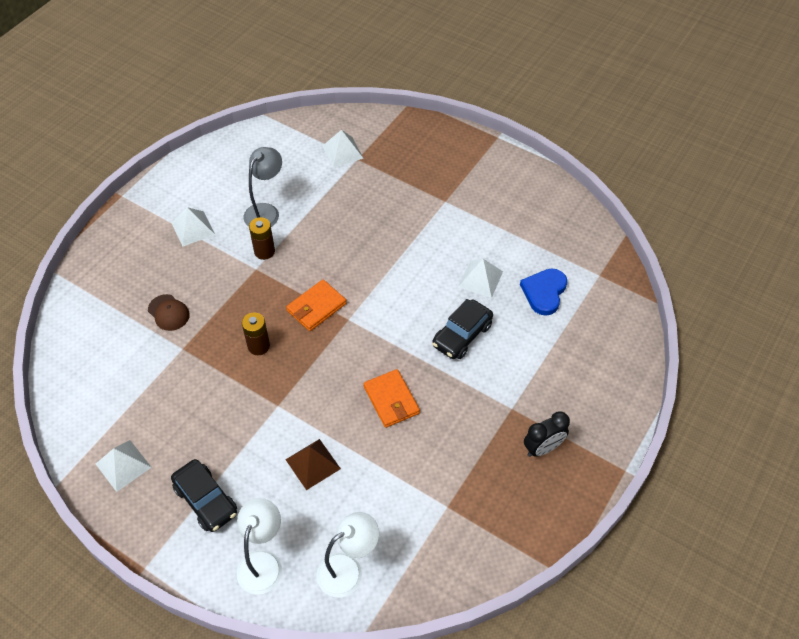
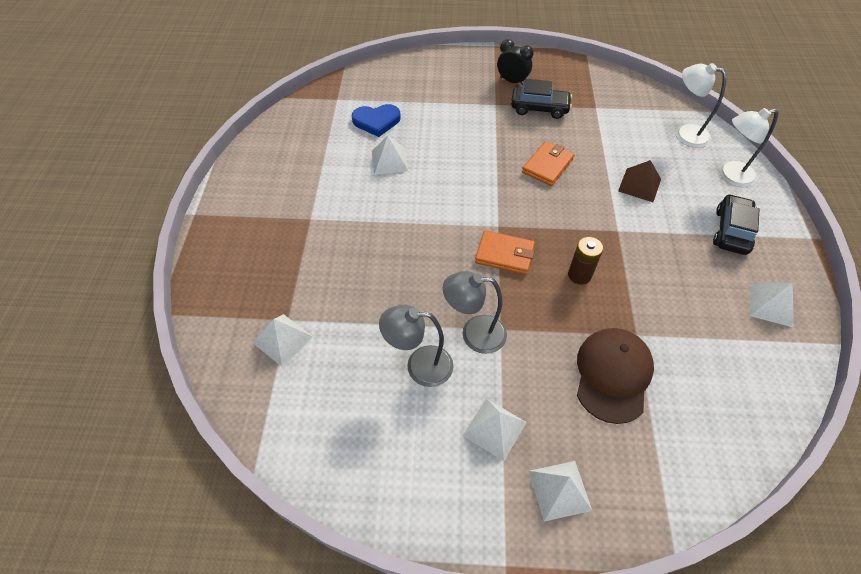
camera: 120 degrees left, 0 degrees up
(132, 239) = (559, 490): none -> white pyramid
(168, 312) = (613, 375): brown cap -> brown cap, size x1.78
(264, 251) = (474, 334): brown battery -> grey lamp
(462, 335) = (455, 150): black car -> black car (539, 108)

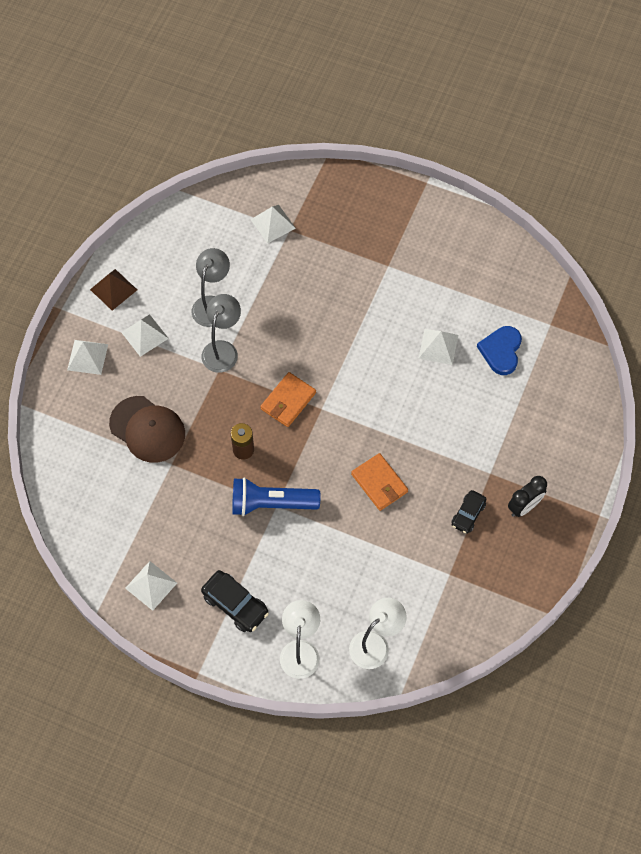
camera: 110 degrees right, 10 degrees up
(539, 108) = (468, 514): black car -> black car, size x0.66
(618, 235) = (271, 503): none -> blue flashlight
(639, 185) = (322, 555): brown pyramid -> brown pyramid (113, 289)

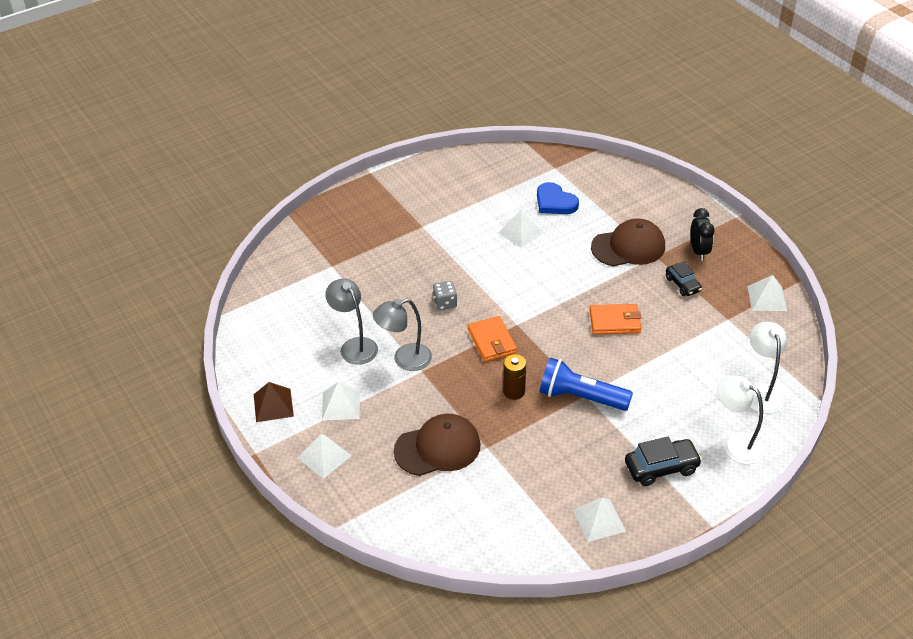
camera: 55 degrees left, 20 degrees down
(222, 349) = (404, 359): grey lamp -> grey lamp turned 75 degrees counterclockwise
(271, 503) = (581, 397): blue flashlight -> blue flashlight turned 75 degrees clockwise
(273, 223) = (315, 273): white pyramid -> white pyramid (767, 298)
(307, 340) = (445, 303): none -> grey dice
(485, 444) = (628, 247): none -> brown cap

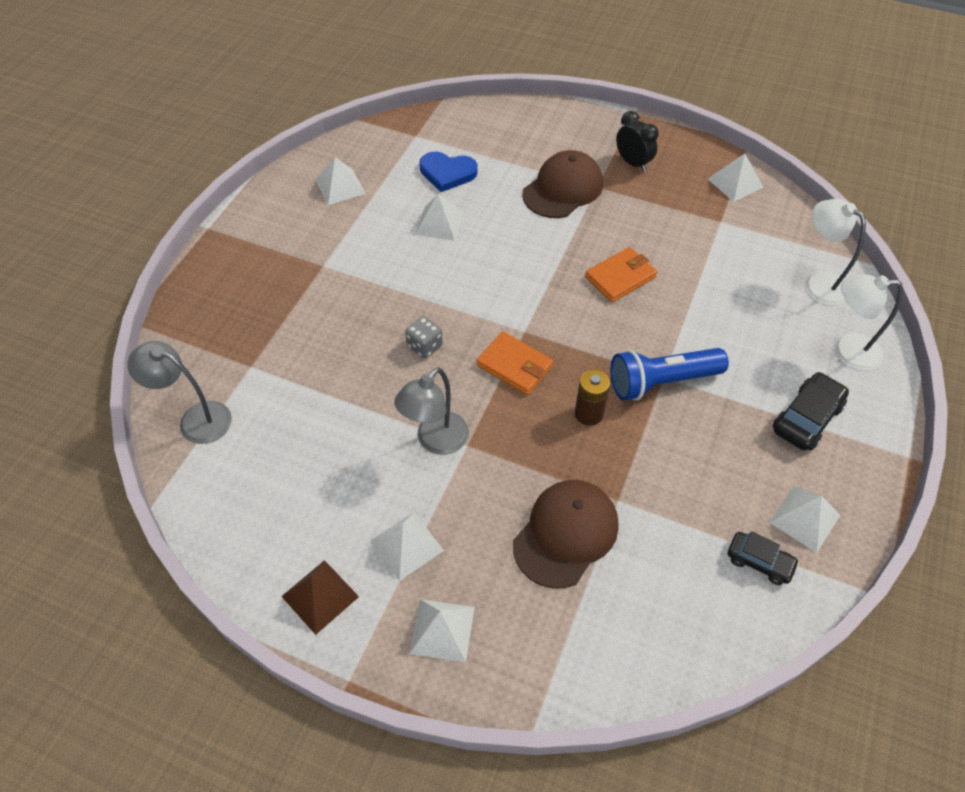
camera: 35 degrees left, 10 degrees up
(354, 346) = (361, 456): grey lamp -> grey lamp (196, 419)
(474, 181) = (340, 186): none -> white pyramid
(682, 284) = (648, 205): black car -> black car (759, 562)

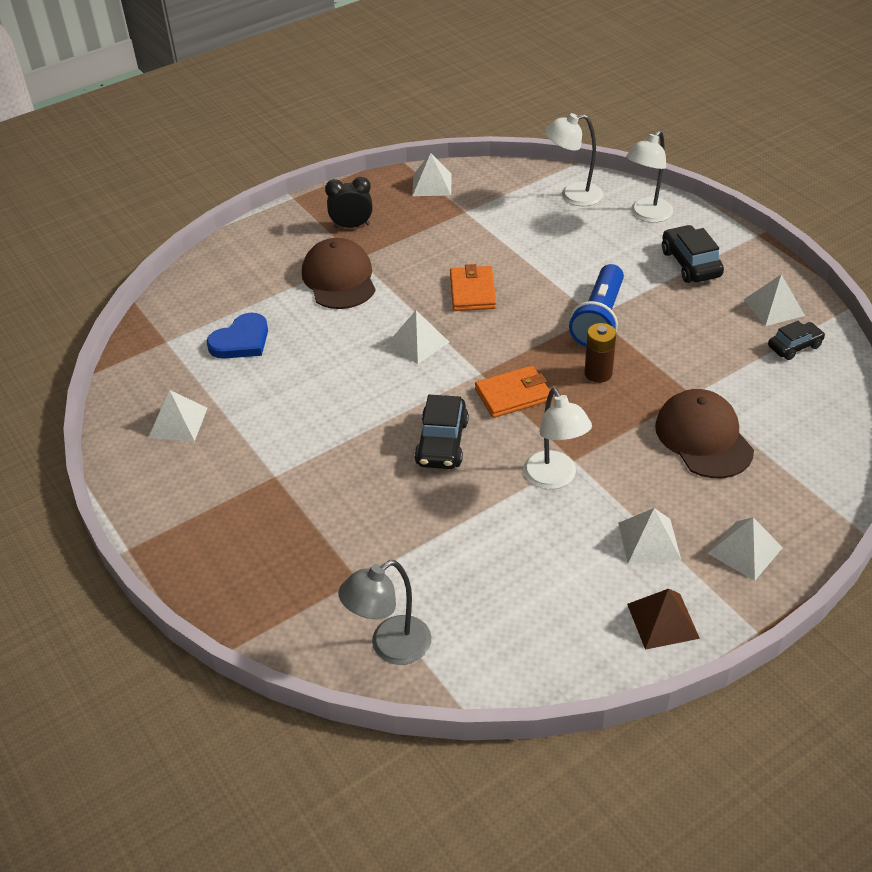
camera: 55 degrees left, 10 degrees down
(425, 346) = (442, 443): grey dice -> black car
(435, 441) = (554, 478): grey lamp -> white lamp
(439, 223) = (301, 372): white pyramid -> white pyramid (418, 342)

